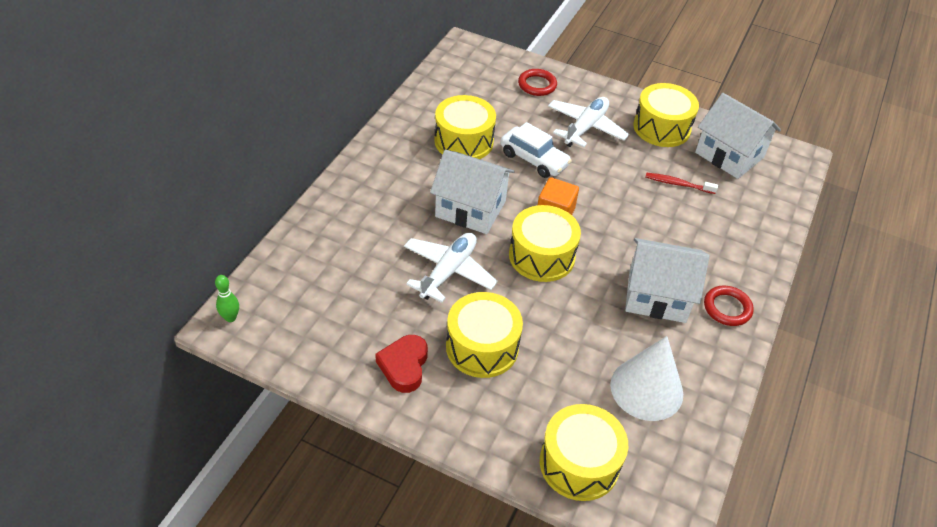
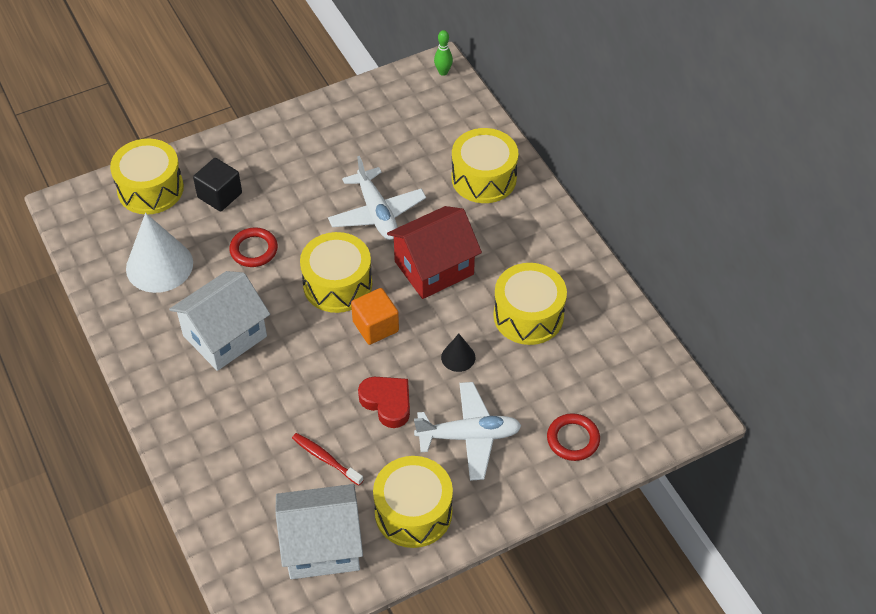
camera: 130 degrees right, 5 degrees up
(404, 366) = (314, 141): red heart -> red heart (387, 403)
(470, 209) = (434, 268): white house -> red house
(482, 347) = (288, 192): yellow drum -> yellow drum (484, 178)
(533, 398) = (220, 195): none -> black cube
(534, 159) = (458, 357): white car -> black cone
(585, 128) = (469, 436): white plane -> white plane turned 75 degrees counterclockwise
(678, 184) = (325, 458): red toothbrush -> red toothbrush turned 105 degrees counterclockwise
(727, 308) = (166, 377): red ring -> red ring (254, 250)

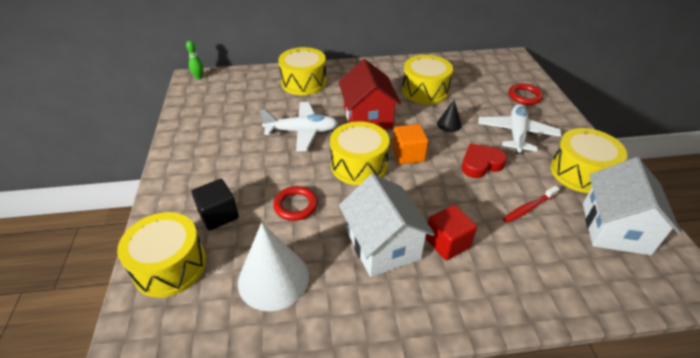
camera: 70 degrees left, 10 degrees down
(246, 389) = (447, 243): none -> red cube

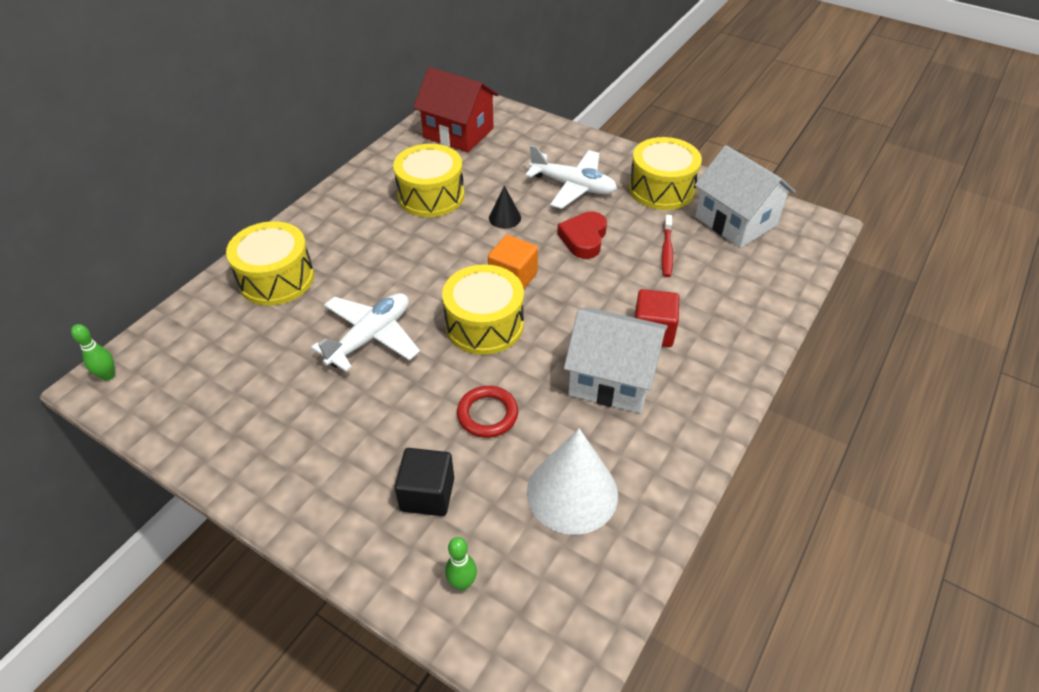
camera: 50 degrees left, 5 degrees up
(170, 266) = (462, 583): yellow drum -> green bowling pin
(367, 117) = (417, 268): red house -> red house (458, 133)
(516, 134) = (573, 186): white plane -> white plane turned 150 degrees clockwise
(524, 96) = (529, 140): red ring -> none

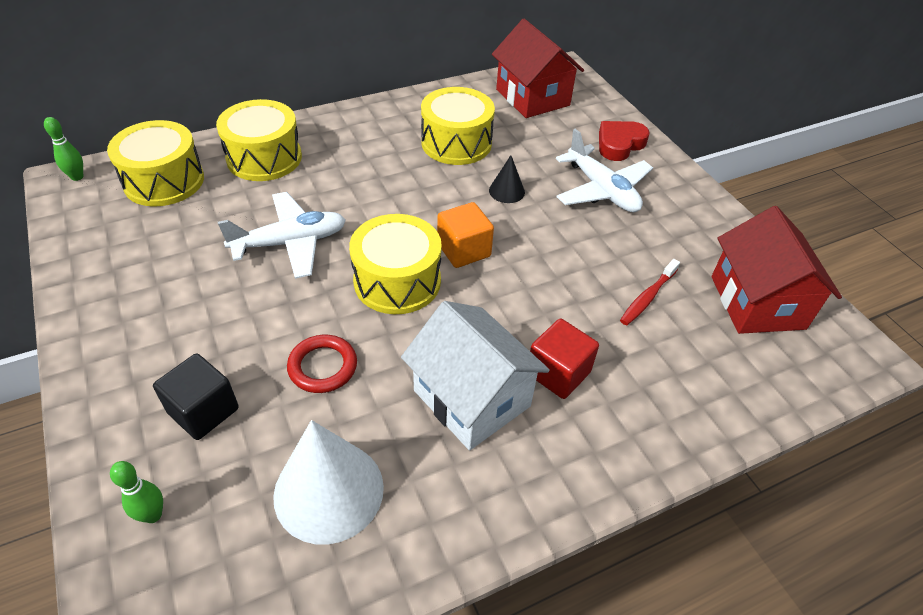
camera: 30 degrees right, 0 degrees up
(584, 239) = (568, 245): red heart -> red heart (619, 144)
(661, 189) = (697, 232): yellow drum -> yellow drum (164, 181)
(735, 221) = (757, 302): white house -> red house

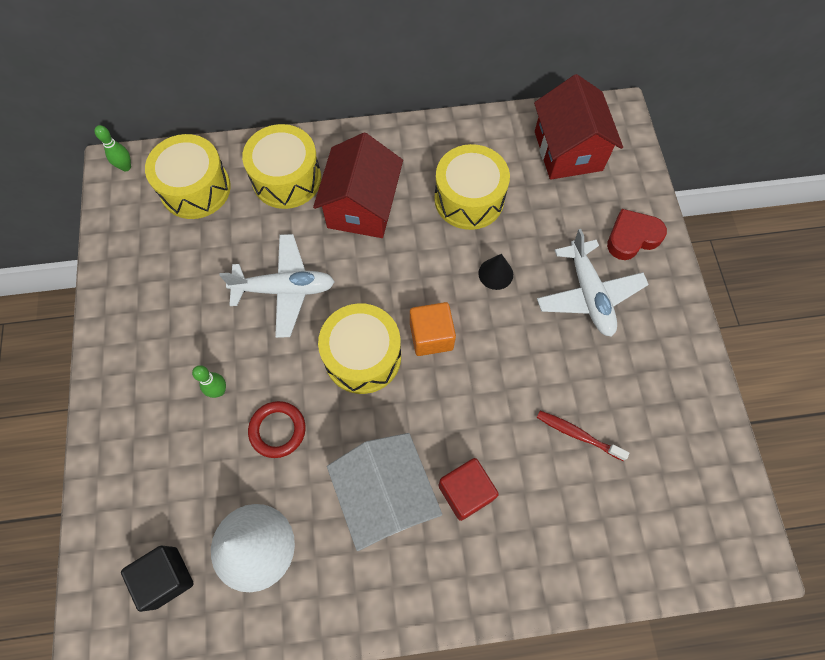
camera: 20 degrees right, 20 degrees up
(153, 515) = (127, 528): green bowling pin -> green bowling pin (219, 391)
(203, 411) = (179, 446): black cube -> black cube (166, 577)
(647, 297) = (577, 434): red toothbrush -> red toothbrush turned 60 degrees clockwise
(757, 302) = (679, 468): red house -> red house (362, 207)

